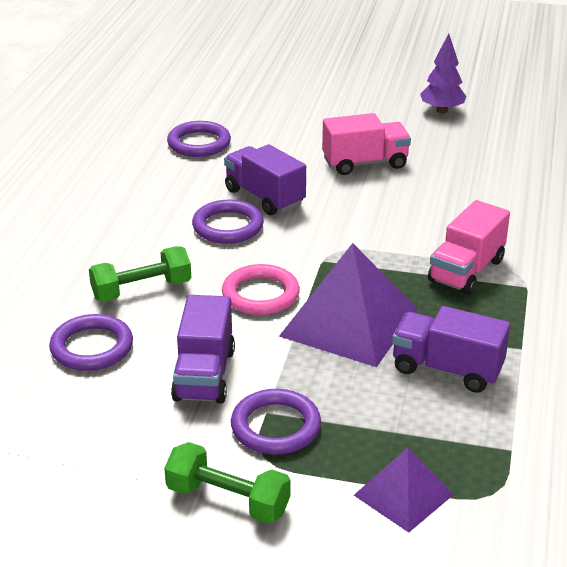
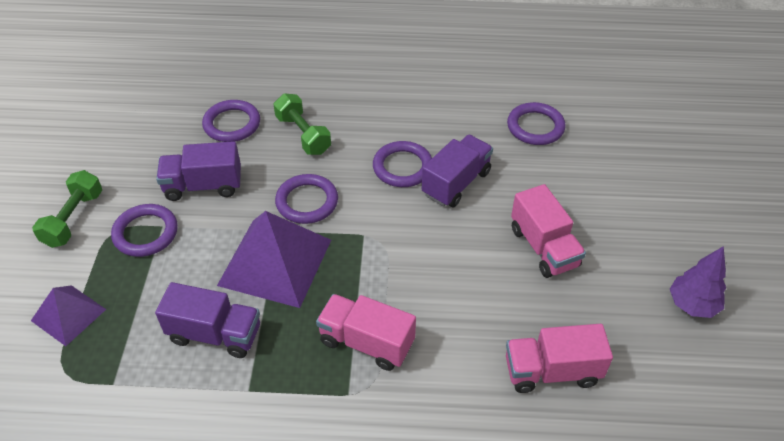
camera: 80 degrees right, 15 degrees up
(260, 294) = (307, 202): pink ring -> purple ring
(447, 369) = (215, 334): purple truck -> purple truck turned 90 degrees clockwise
(504, 180) = (551, 371): none -> pink truck

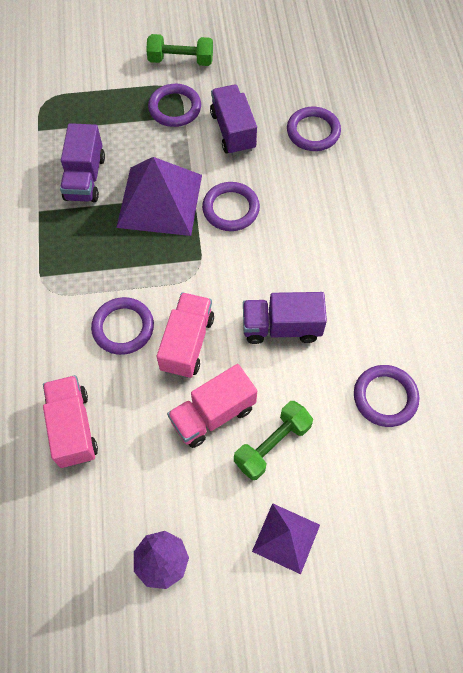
camera: 80 degrees right, 15 degrees up
(68, 314) = (92, 87): purple pyramid -> purple pyramid (286, 538)
(303, 135) = (314, 188): green dumbbell -> green dumbbell (272, 445)
(366, 342) = (88, 280): pink truck -> pink truck (187, 343)
(402, 167) = (292, 277): purple ring -> purple ring (123, 328)
(456, 183) = (281, 327): purple truck -> purple truck turned 150 degrees clockwise

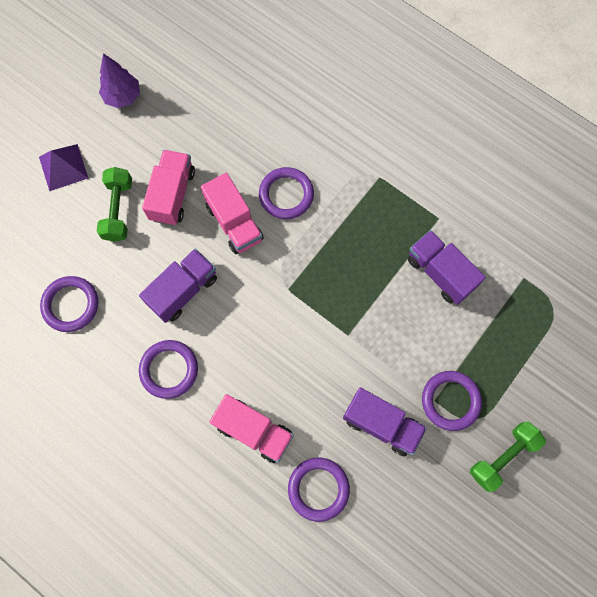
camera: 135 degrees right, 10 degrees up
(73, 428) = (248, 114): pink truck -> pink truck (254, 430)
(160, 200) = (367, 307): purple pyramid -> none
(231, 209) = (309, 349): purple ring -> purple ring (169, 369)

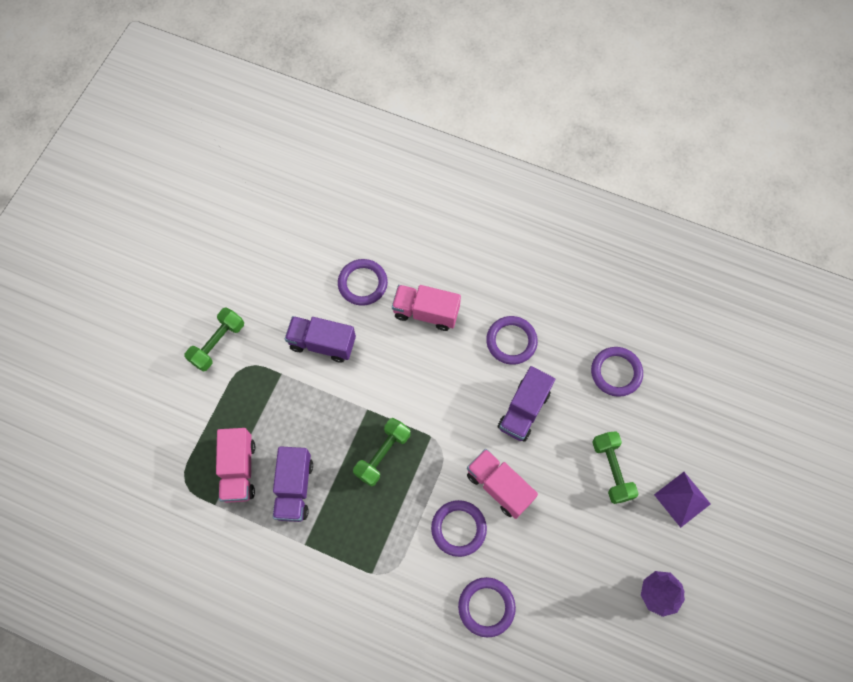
camera: 165 degrees right, 5 degrees down
(172, 195) = (567, 499): pink truck -> pink truck (239, 470)
(342, 283) = (383, 455): none -> green dumbbell
(440, 273) = (294, 488): purple truck -> purple truck turned 60 degrees clockwise
(450, 401) = (267, 376): purple ring -> purple ring (486, 607)

